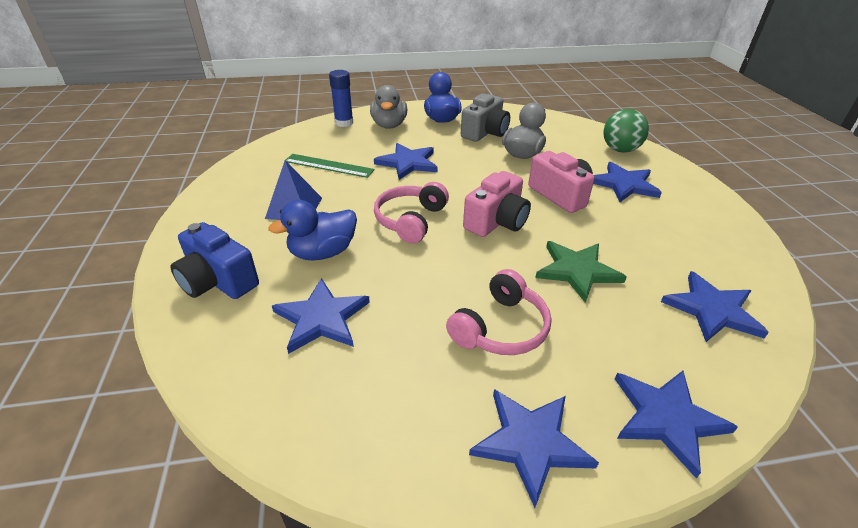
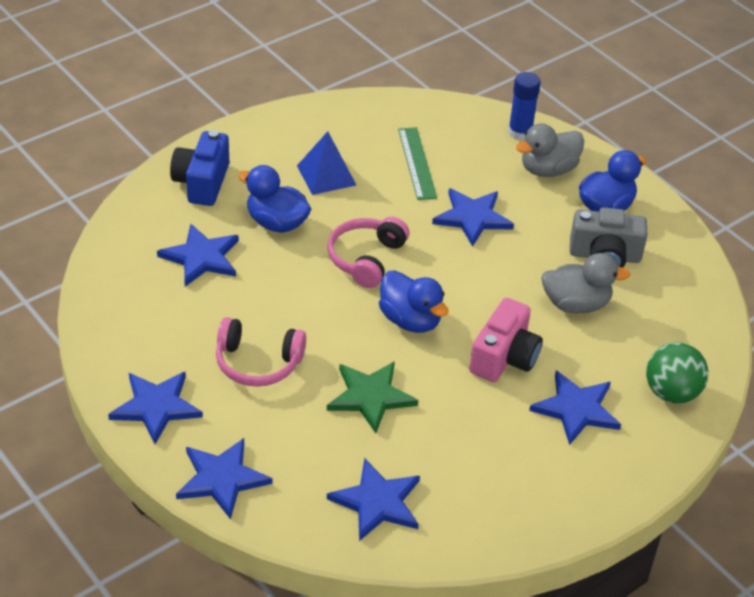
camera: 60 degrees right, 5 degrees up
(410, 220) = (366, 258): pink headphones -> pink headphones turned 60 degrees counterclockwise
(496, 222) = (410, 320): pink camera -> blue duck

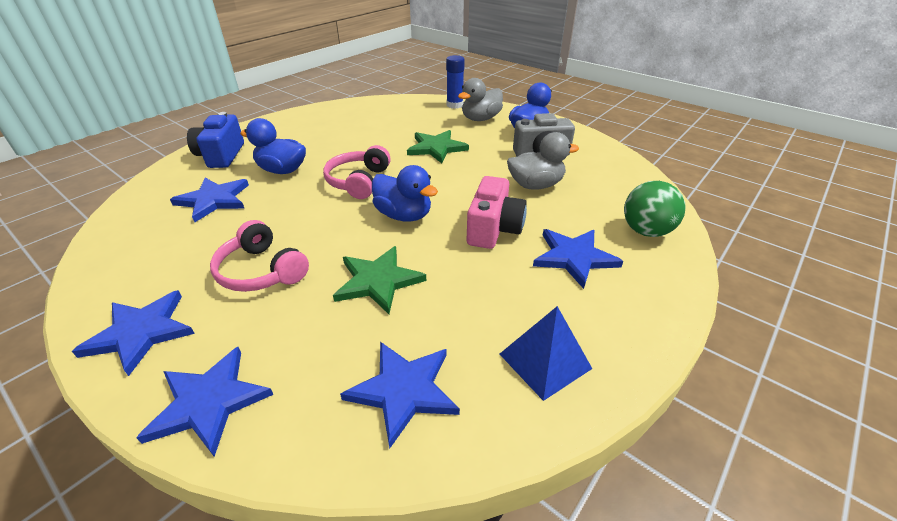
camera: 10 degrees left, 5 degrees down
(257, 363) = (261, 271): pink headphones -> pink headphones turned 45 degrees clockwise
(326, 175) = (321, 140): blue pyramid -> blue pyramid (545, 361)
(417, 163) = (388, 126): green ruler -> none
(472, 217) = (436, 148): blue star -> green star

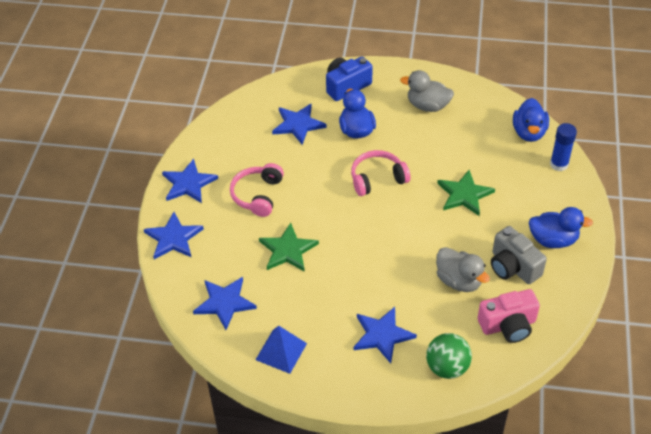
camera: 60 degrees right, 10 degrees up
(404, 215) = (358, 226): blue duck -> blue duck (529, 133)
(480, 119) = (546, 196): grey duck -> grey duck (427, 106)
(494, 229) = (380, 280): pink camera -> pink camera (508, 325)

